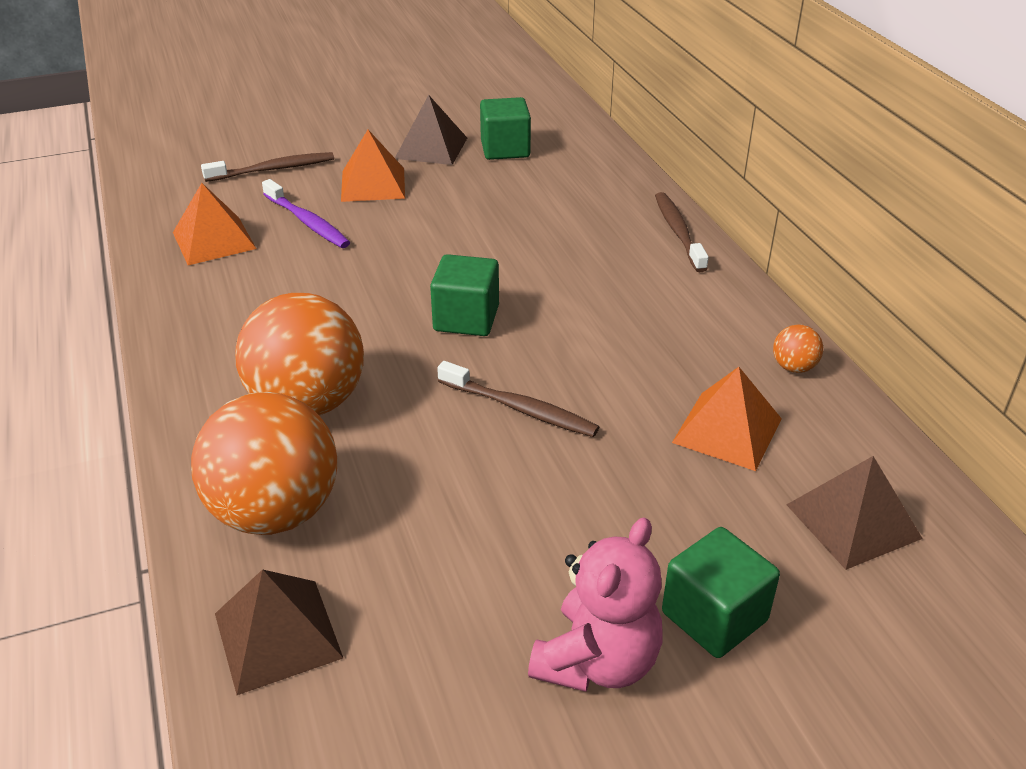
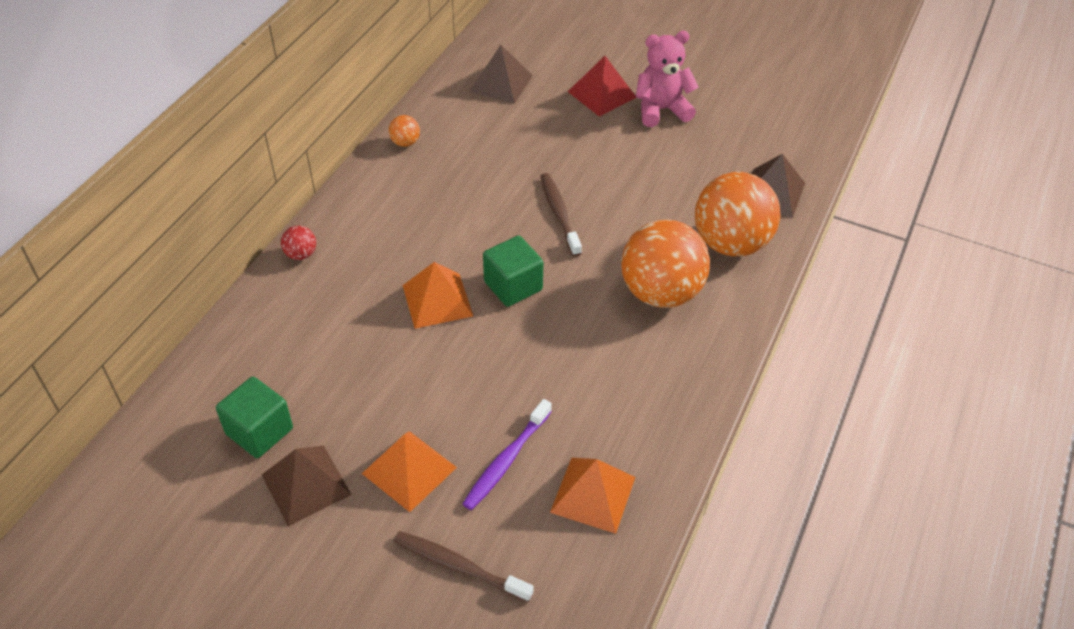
camera: 135 degrees left, 10 degrees up
(307, 222) = (506, 460): purple toothbrush -> purple toothbrush turned 150 degrees counterclockwise
(678, 232) = (301, 254): brown toothbrush -> red ball
(714, 616) = (601, 94): green cube -> red pyramid
(727, 430) = (485, 140): orange pyramid -> orange pyramid (437, 300)

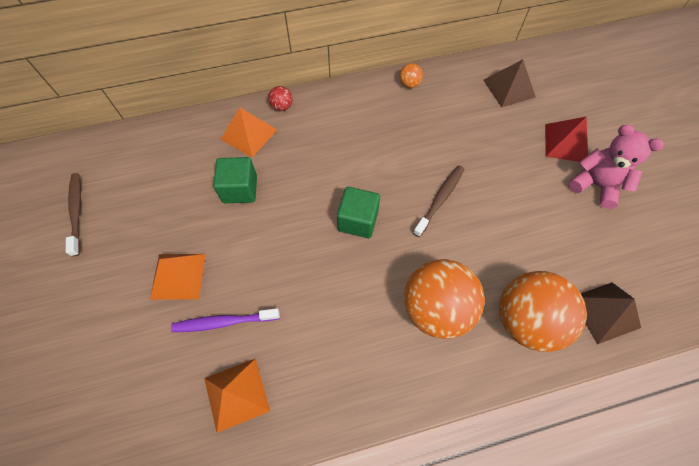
camera: 50 degrees right, 15 degrees up
(259, 431) = (151, 186): green cube -> green cube (240, 189)
(306, 484) = (132, 234): brown pyramid -> none
(437, 300) = (310, 192): orange pyramid -> orange pyramid (248, 134)
(459, 566) = (130, 356): brown toothbrush -> brown toothbrush (76, 212)

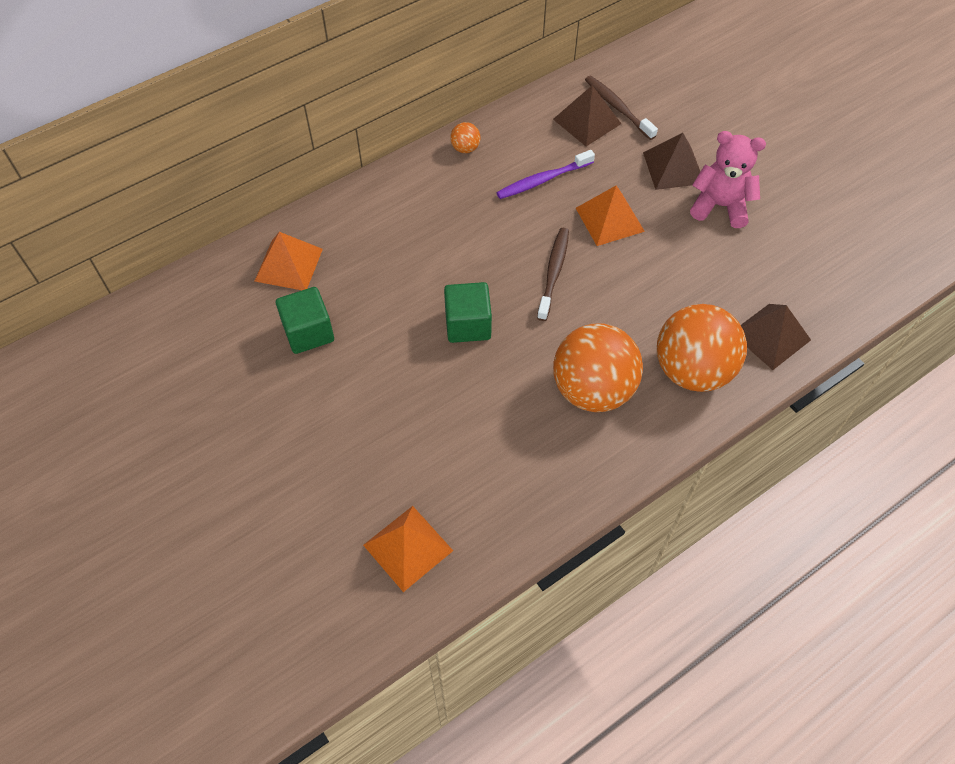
camera: 20 degrees left, 5 degrees down
(76, 212) = (109, 422): brown toothbrush -> brown toothbrush (617, 108)
(178, 276) = (279, 451): orange pyramid -> orange pyramid (609, 219)
(224, 322) = (358, 481): purple toothbrush -> purple toothbrush (543, 180)
(282, 107) = (316, 219): red ball -> none
(566, 143) = (673, 167): red pyramid -> brown pyramid

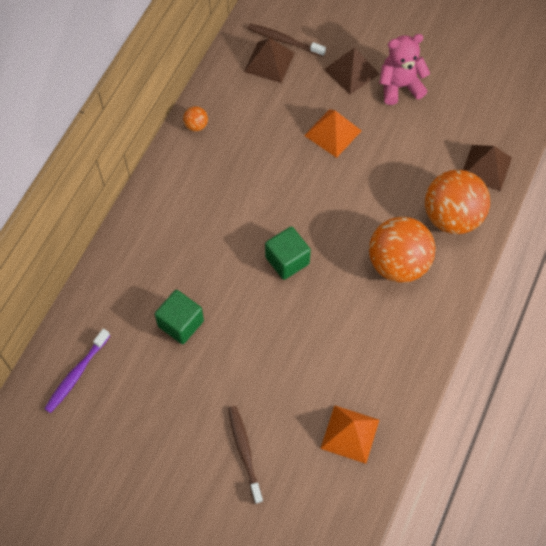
camera: 30 degrees left, 5 degrees up
(288, 264) = (130, 280): orange pyramid -> none
(543, 180) = (268, 124): purple toothbrush -> purple toothbrush (76, 374)
(553, 273) = (320, 192): brown toothbrush -> brown toothbrush (244, 452)

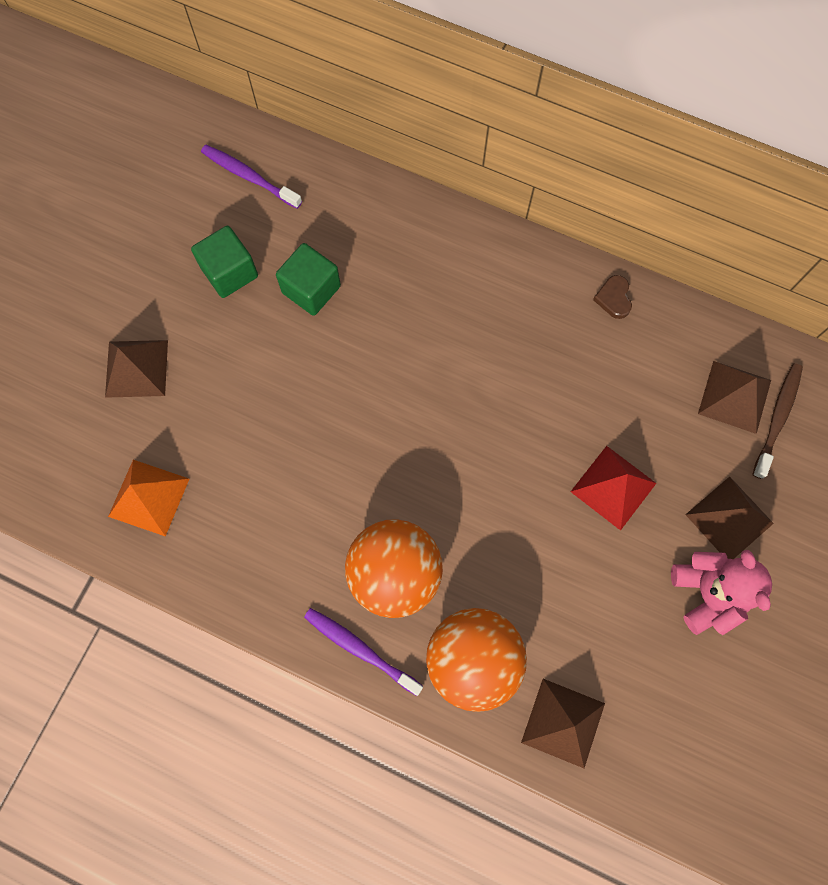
camera: 90 degrees right, 10 degrees up
(196, 125) = (613, 298): orange ball -> brown heart
(244, 452) = (136, 368): brown toothbrush -> brown pyramid
(287, 260) = (400, 420): green cube -> green cube (229, 272)
(332, 133) = (613, 487): orange pyramid -> red pyramid
(451, 285) = (360, 649): none -> purple toothbrush

